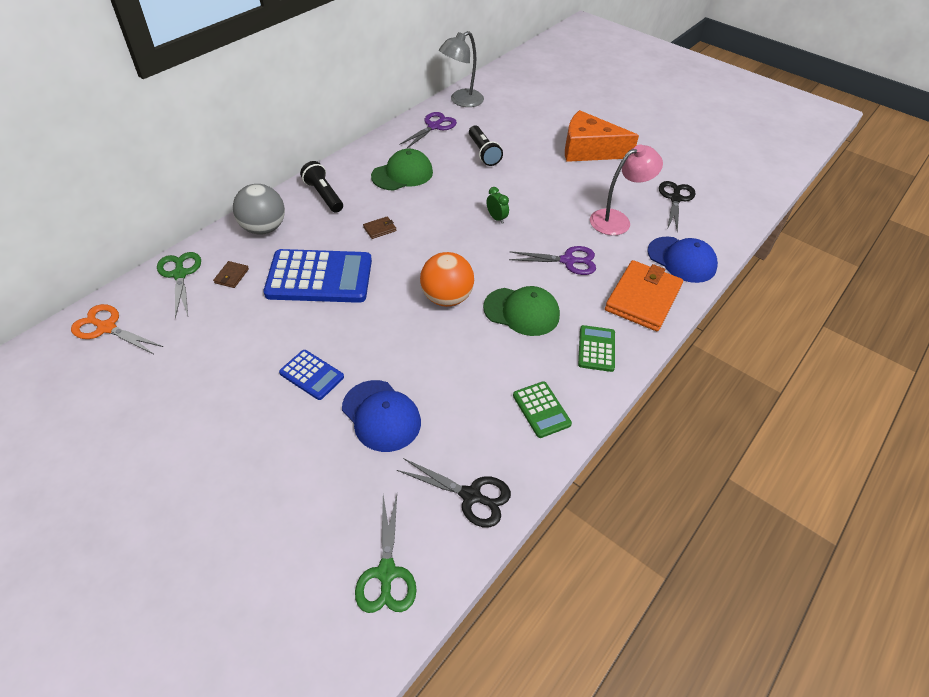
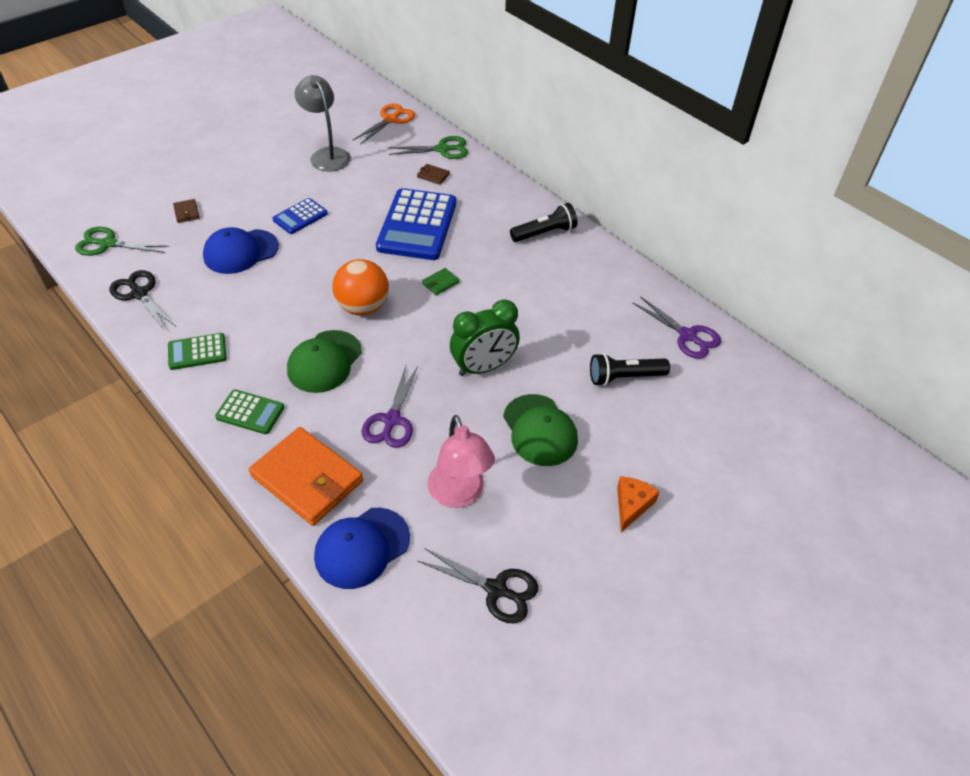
camera: 100 degrees right, 0 degrees up
(264, 228) = (496, 193): grey ball -> none
(380, 229) = (481, 269): brown wallet -> brown wallet (186, 212)
(402, 174) = (580, 295): green cap -> green cap (539, 430)
(403, 252) = (440, 283): none -> green wallet
(461, 101) = (759, 373): grey lamp -> grey lamp (327, 155)
(471, 496) = (139, 293): black scissors -> black scissors turned 105 degrees clockwise
(496, 218) = (483, 367): green clock -> green clock, size x2.04
(588, 150) = (632, 505): orange cheese -> orange cheese, size x0.49

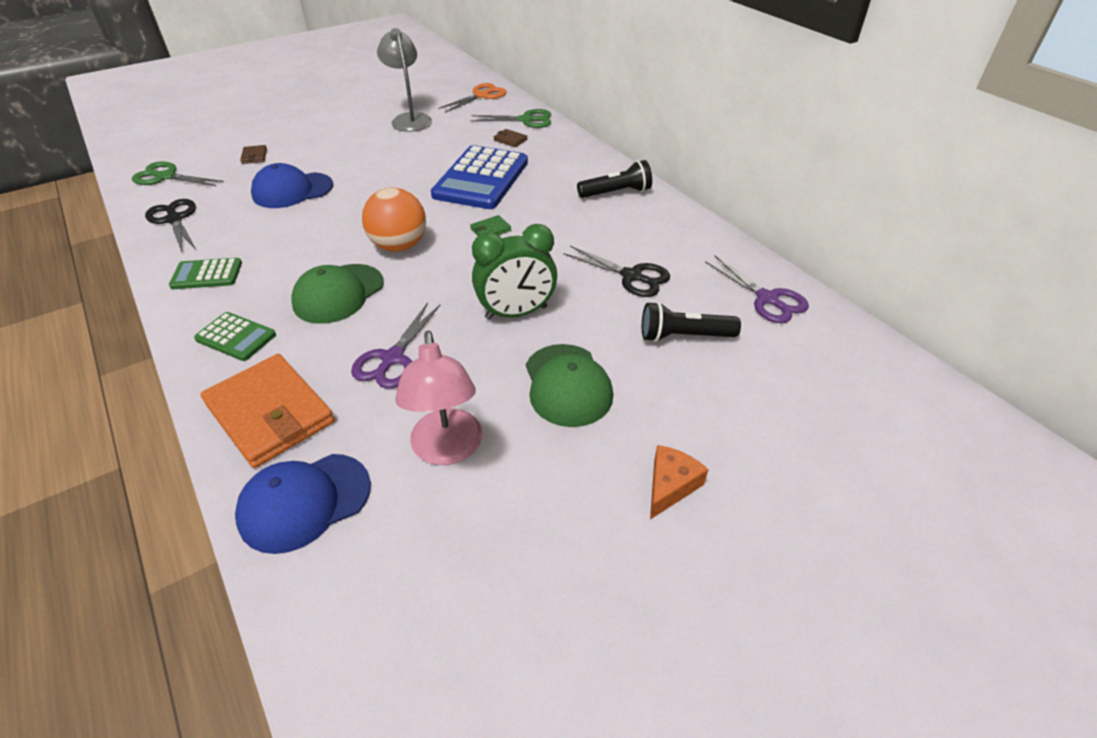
camera: 10 degrees right, 5 degrees down
(300, 217) = (364, 165): blue calculator -> none
(497, 589) = (463, 578): black scissors -> black scissors (632, 276)

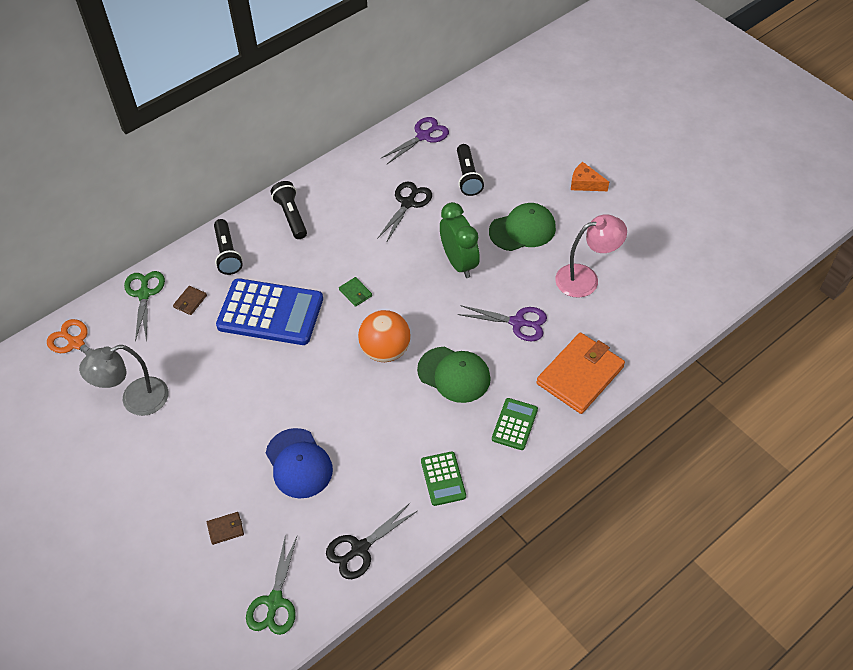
camera: 95 degrees left, 10 degrees up
(304, 502) = (637, 335): blue cap -> none
(567, 157) = (227, 254): none -> black flashlight

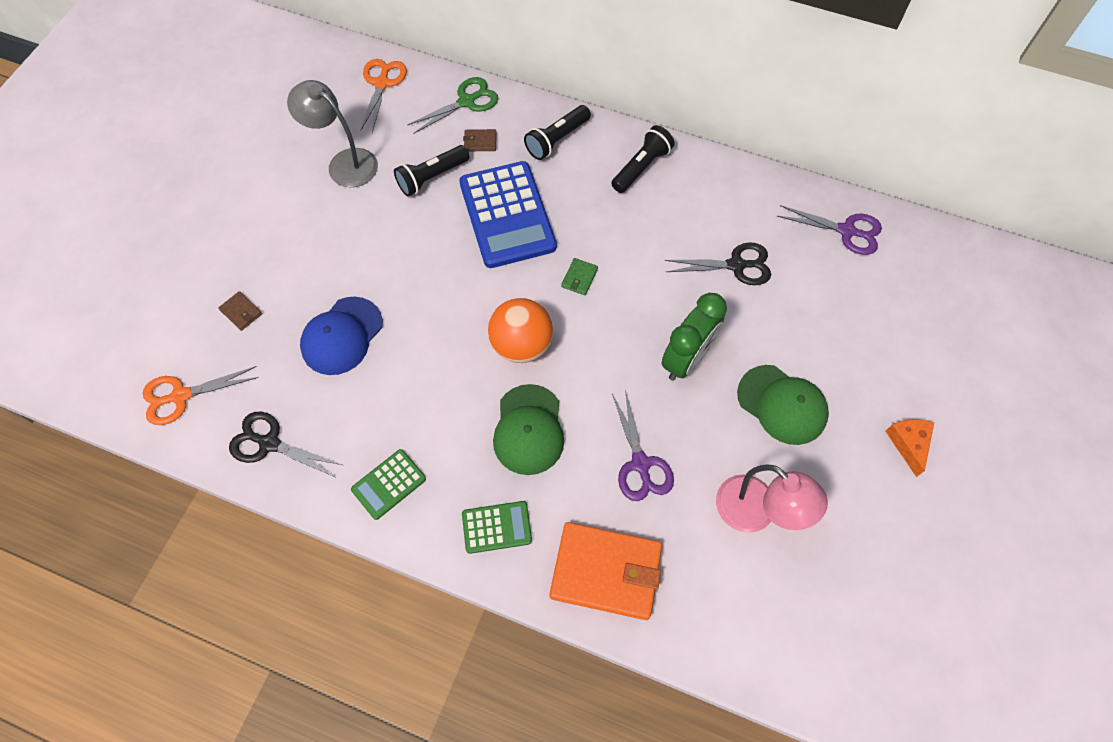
camera: 60 degrees right, 10 degrees up
(274, 602) = (180, 396): green scissors -> orange scissors
(467, 177) = (820, 306): black flashlight -> black flashlight (431, 177)

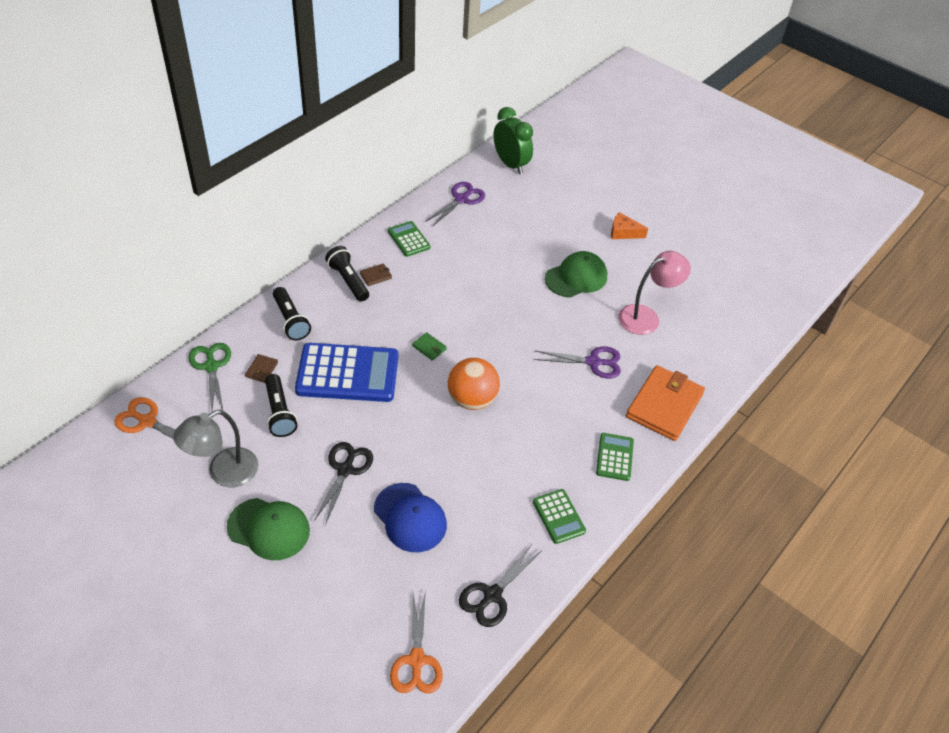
camera: 75 degrees left, 15 degrees down
(241, 312) = (348, 592): brown wallet -> brown wallet (376, 276)
(529, 429) = (544, 416): green cap -> green cap (269, 529)
(686, 359) = (523, 312): green clock -> green clock (510, 164)
(737, 265) = (461, 260): black scissors -> black scissors (345, 469)
(741, 200) = (408, 239): none -> green calculator

